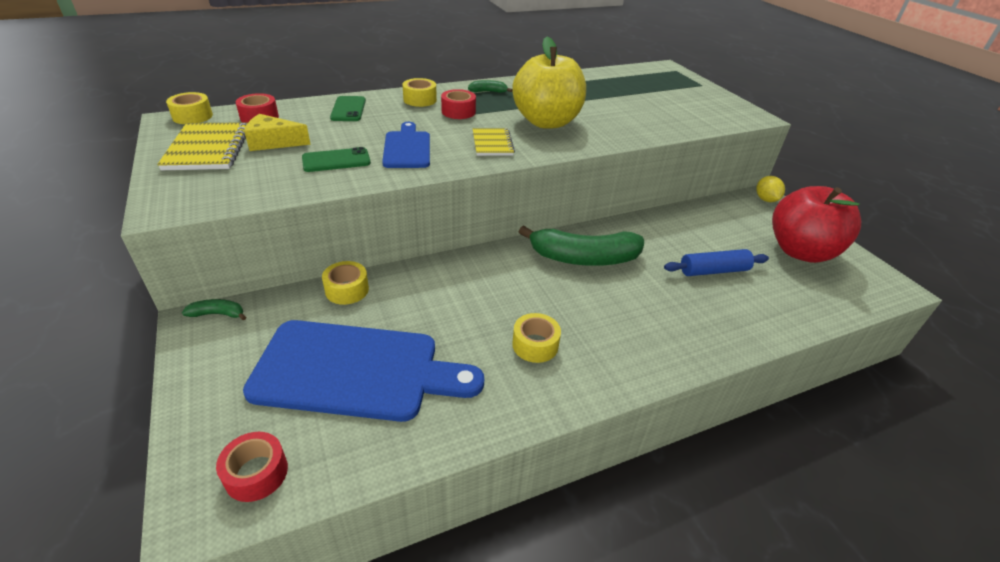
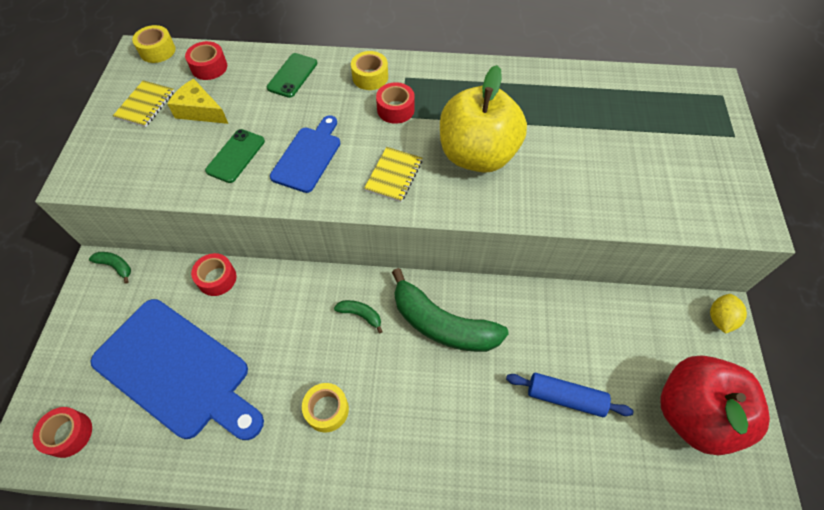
camera: 30 degrees right, 20 degrees up
(208, 149) = (145, 105): yellow notebook -> yellow notebook, size x0.63
(336, 160) = (236, 156): green phone -> green phone turned 75 degrees counterclockwise
(347, 290) = (217, 278): yellow tape -> red tape
(488, 92) = (451, 81): green banana -> green banana (360, 315)

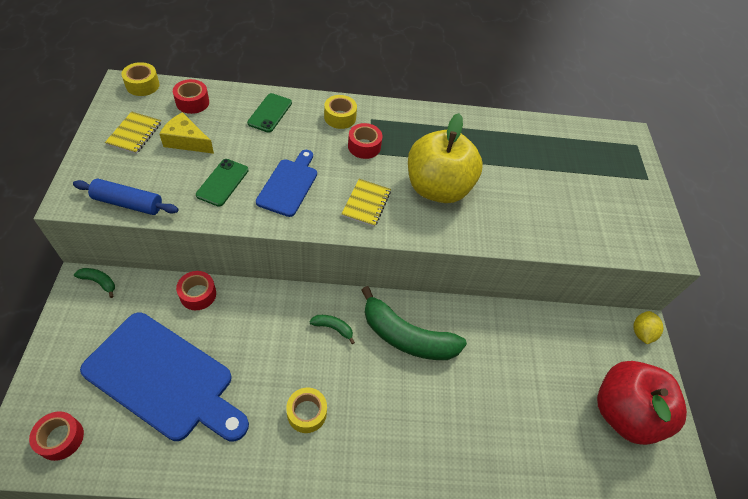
camera: 10 degrees left, 5 degrees down
(565, 397) = (516, 400): blue rolling pin -> blue rolling pin (128, 203)

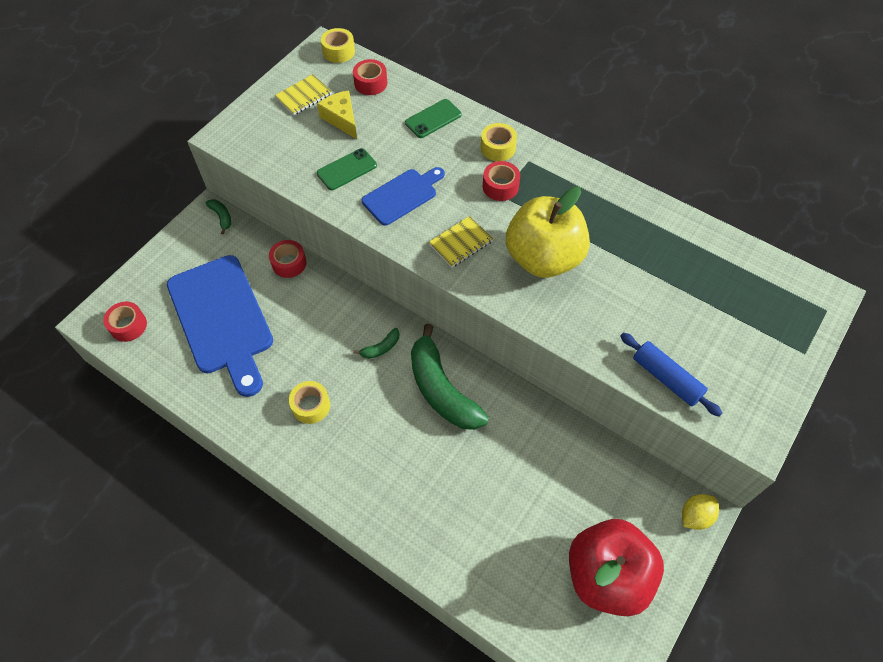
camera: 40 degrees right, 5 degrees up
(128, 203) = (261, 157): blue rolling pin -> blue rolling pin (666, 378)
(333, 328) = (381, 348): green banana -> green banana turned 90 degrees clockwise

